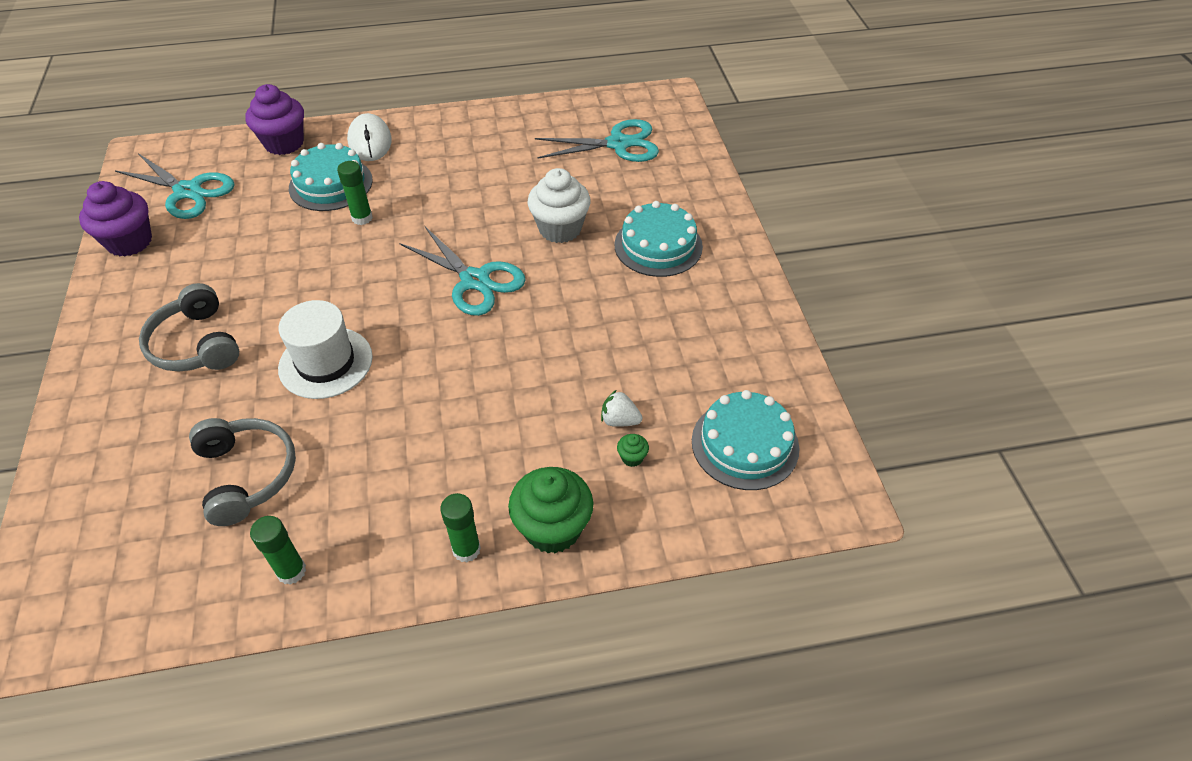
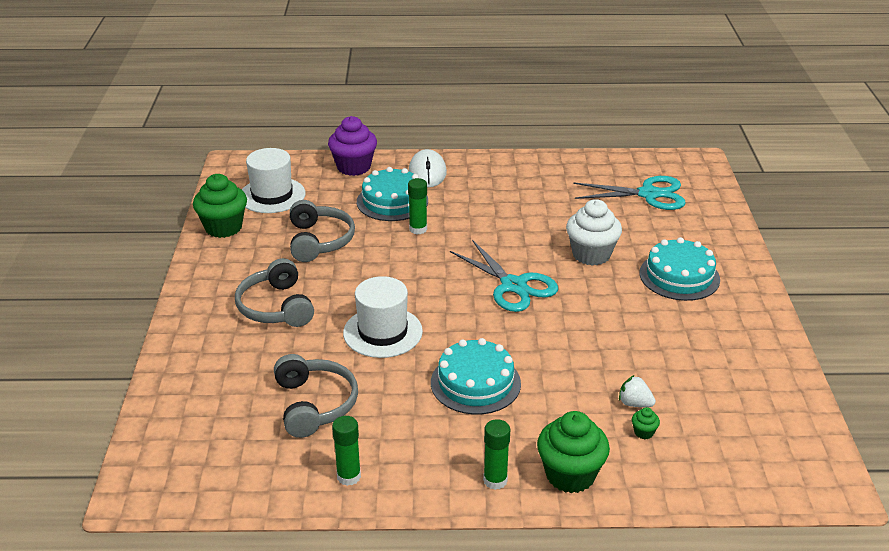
camera: 10 degrees right, 15 degrees down
(129, 242) = (223, 227): purple cupcake -> green cupcake
(188, 191) = (272, 195): turquoise scissors -> white hat
(246, 247) = (319, 241): none -> grey headphones
(745, 444) = (746, 435): turquoise cake -> turquoise cake (475, 383)

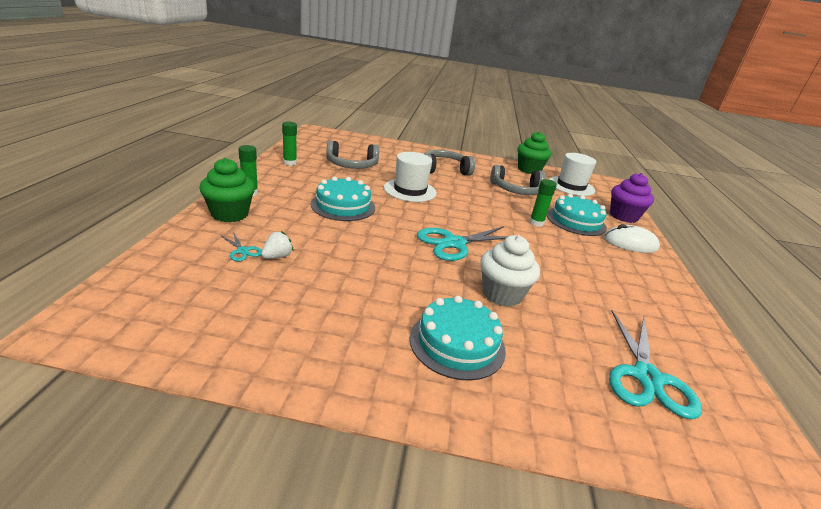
camera: 95 degrees right, 5 degrees down
(643, 432) = (242, 251): green cupcake -> turquoise scissors

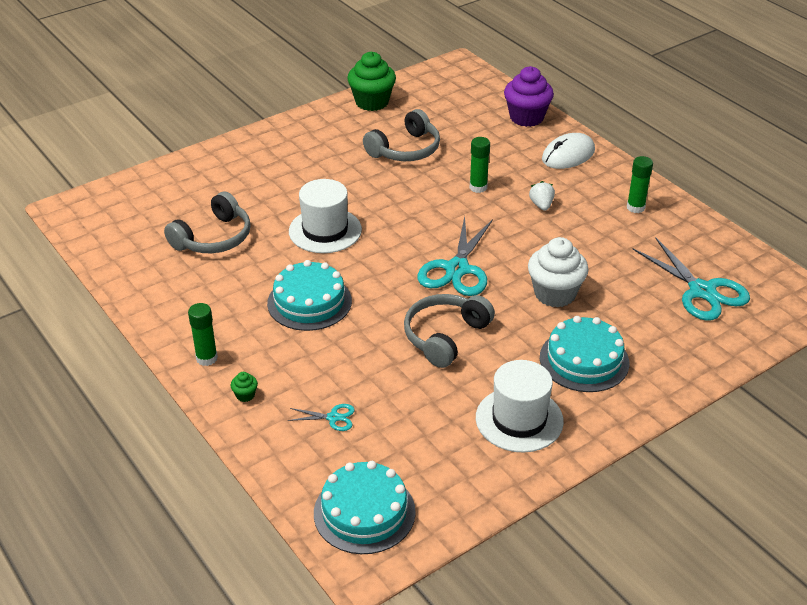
camera: 40 degrees left, 10 degrees up
(230, 214) = (245, 395): green cupcake -> green cupcake, size x0.41
(277, 256) = (366, 399): white strawberry -> white strawberry (541, 205)
(289, 163) = (153, 287): green glue stick -> green glue stick (635, 207)
(444, 170) = (304, 170): grey headphones -> grey headphones (445, 336)
(571, 186) = (438, 101): white hat -> white hat (519, 419)
(576, 221) = (502, 157): turquoise cake -> turquoise cake (364, 512)

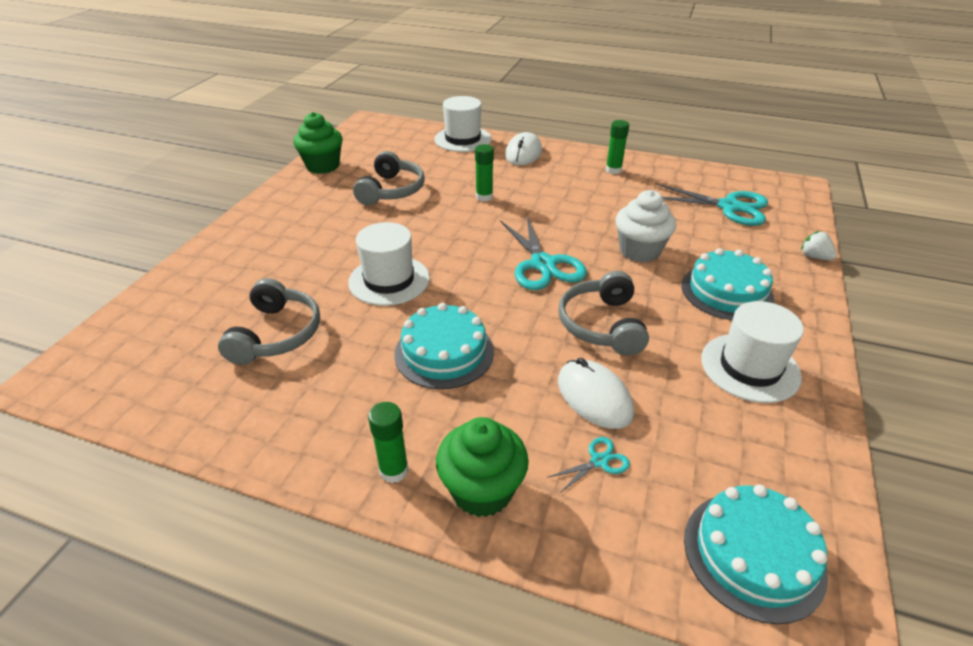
camera: 35 degrees left, 0 degrees up
(245, 395) = (482, 490): green cupcake -> green cupcake, size x2.43
(377, 380) = (594, 397): none -> white mouse
(526, 117) = (463, 139): purple cupcake -> white hat
(541, 205) = (547, 192): white strawberry -> white strawberry (814, 257)

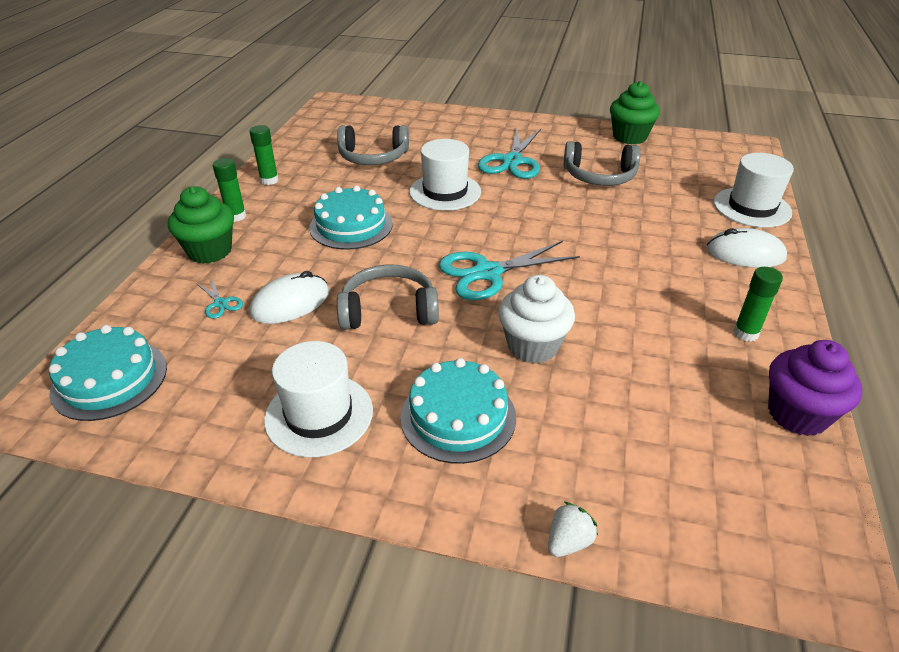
camera: 85 degrees right, 0 degrees up
(484, 197) = (613, 230): green glue stick -> green glue stick (269, 180)
(684, 170) = (797, 414): none -> purple cupcake
(729, 207) = (692, 455): turquoise scissors -> turquoise scissors (512, 161)

